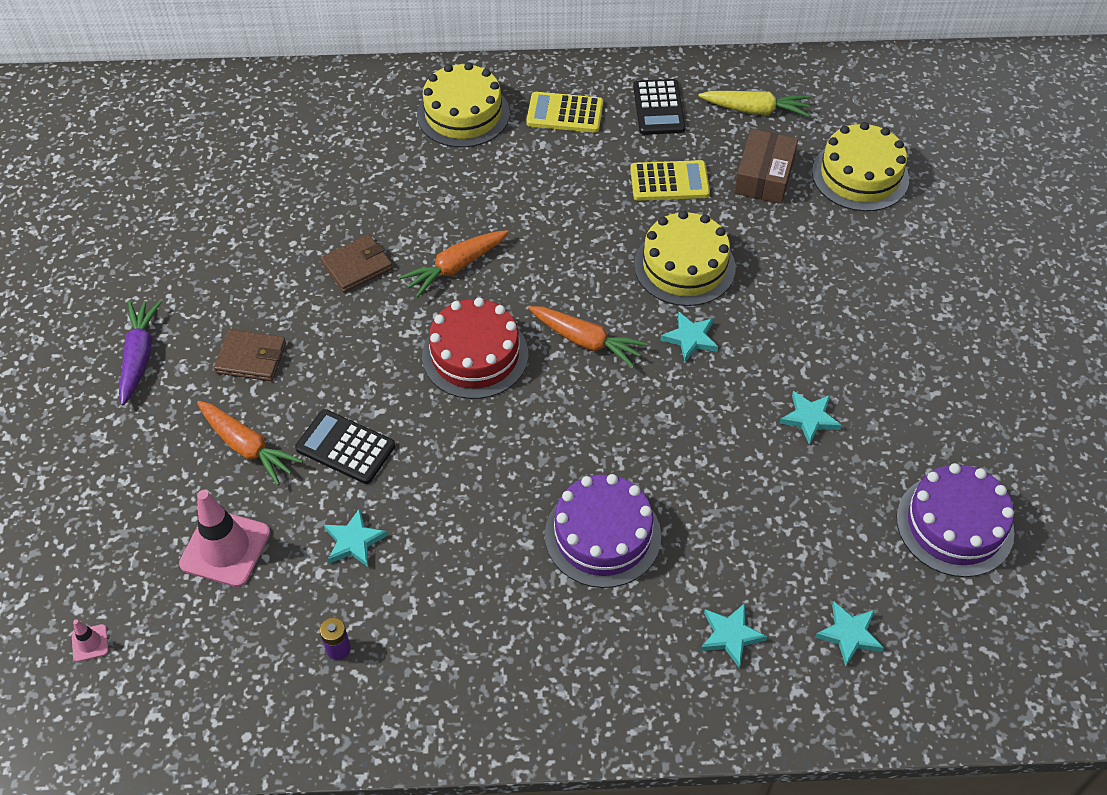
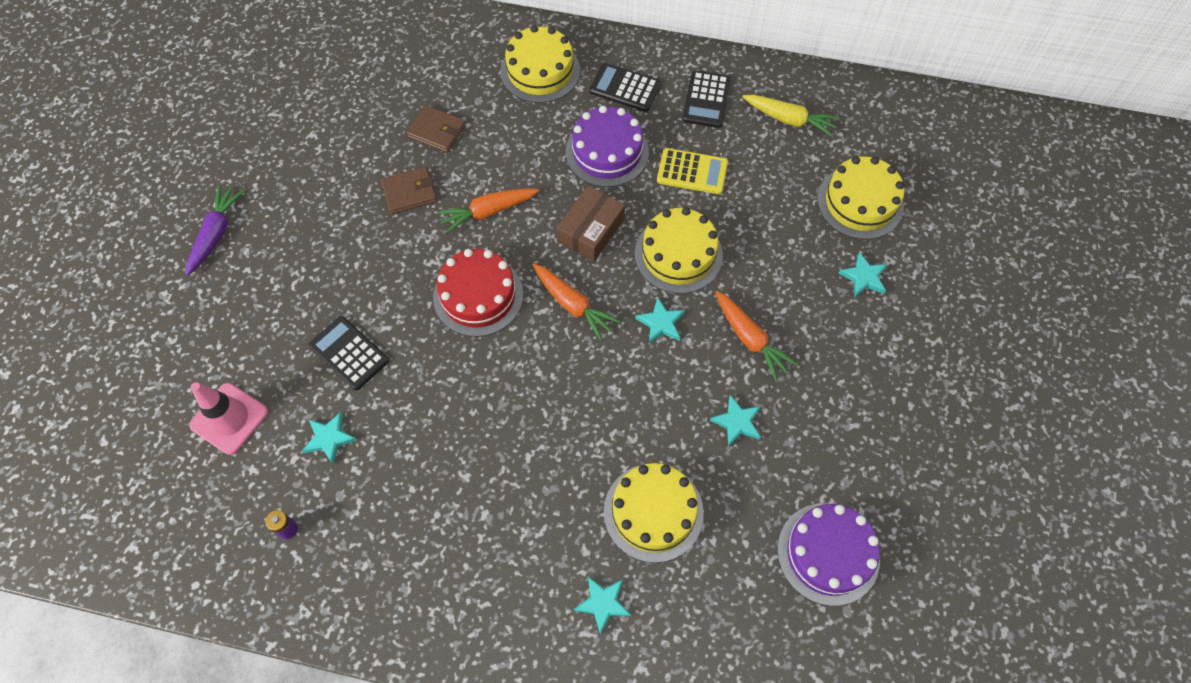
camera: 15 degrees right, 10 degrees up
(90, 643) = (104, 473): pink traffic cone -> none
(247, 447) = (273, 334): orange carrot -> orange carrot (750, 339)
(251, 358) = (301, 256): brown wallet -> brown wallet (437, 131)
(565, 113) = (625, 88): yellow calculator -> black calculator
(602, 535) = (528, 485): purple cake -> purple cake (607, 152)
(752, 529) = (653, 512): none -> yellow cake
(764, 176) = (775, 184): brown box -> brown box (591, 230)
(849, 634) = (702, 630): turquoise star -> turquoise star (863, 277)

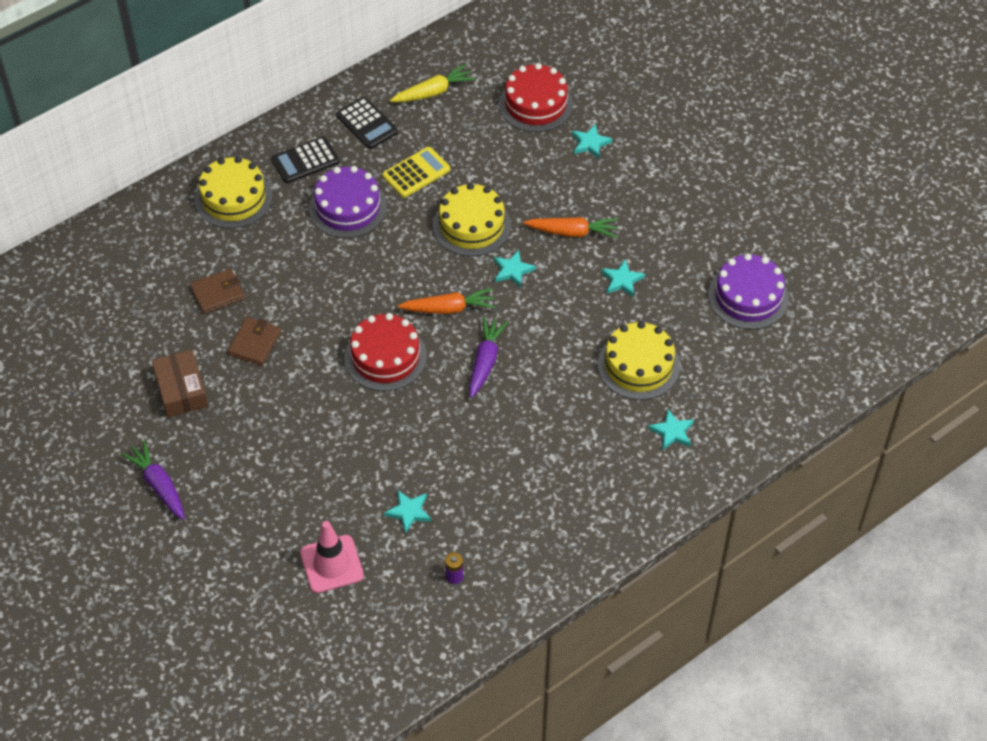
camera: 50 degrees left, 10 degrees down
(349, 353) = (353, 461): black calculator -> none
(488, 212) = (322, 307): orange carrot -> none
(542, 376) = (485, 361): none -> purple carrot
(591, 230) = (401, 259): brown box -> brown box (181, 390)
(860, 202) = (535, 104): yellow cake -> red cake

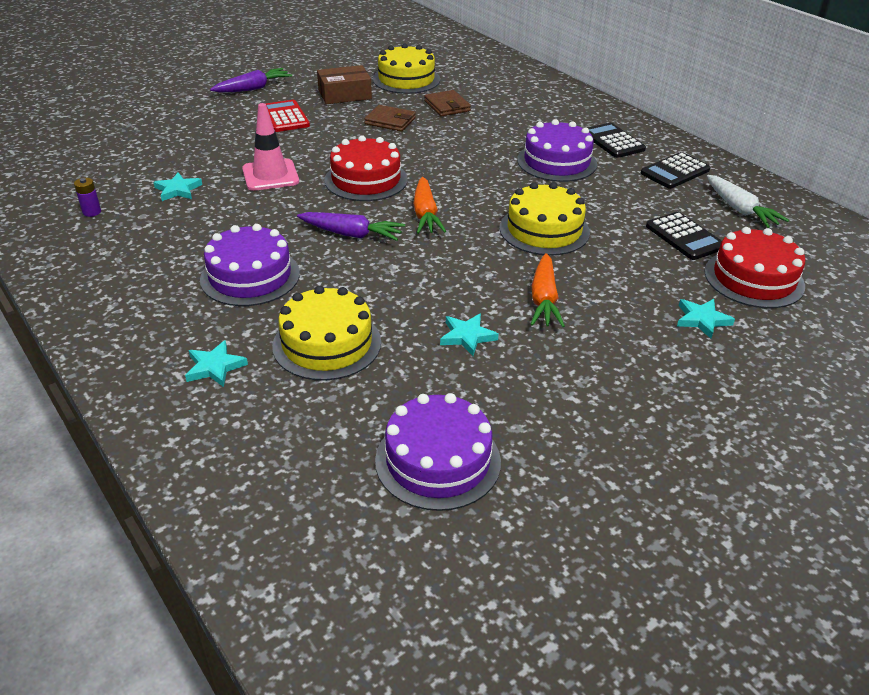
camera: 90 degrees right, 15 degrees down
(233, 198) = (557, 111): yellow cake -> yellow cake (406, 79)
(241, 442) = (285, 117): none -> red calculator
(331, 564) = (140, 154): pink traffic cone -> pink traffic cone (270, 175)
(416, 173) = (614, 198): yellow calculator -> none
(433, 92) = (739, 209): yellow carrot -> white carrot
(478, 135) = (684, 237): none -> black calculator
(512, 270) = (480, 255): turquoise star -> none
(554, 427) = (250, 276): none -> purple cake

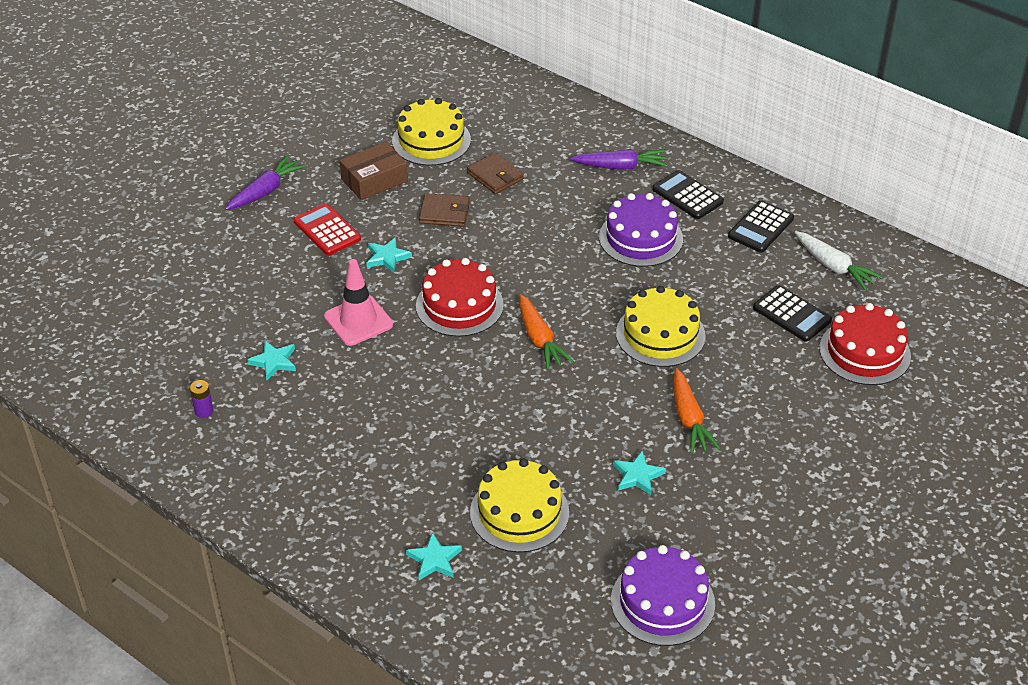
camera: 15 degrees left, 5 degrees up
(250, 276) = (410, 454): purple cake -> none
(351, 234) = (480, 381): purple carrot -> purple carrot (620, 166)
(702, 320) = (831, 410): turquoise star -> turquoise star (387, 257)

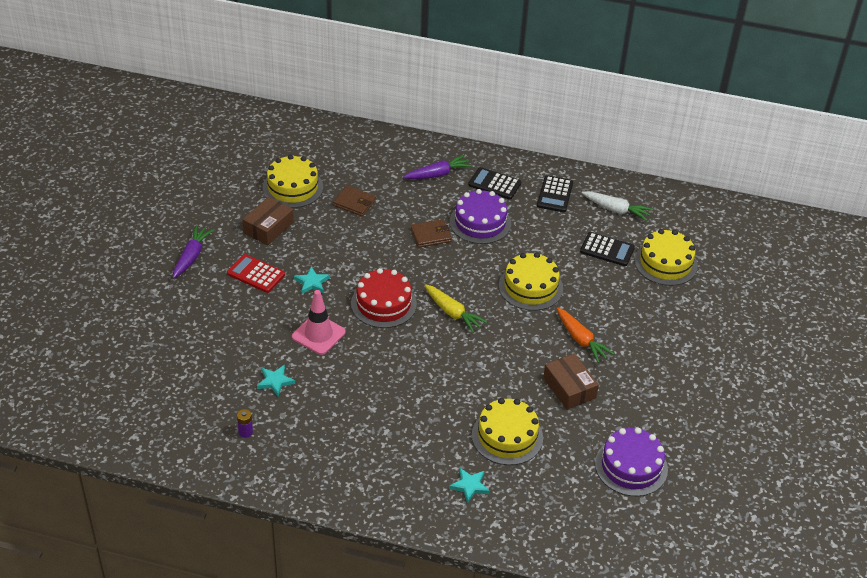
camera: 25 degrees left, 0 degrees up
(444, 213) = (334, 239): brown wallet -> brown wallet (430, 235)
(539, 339) = (452, 313): orange carrot -> yellow carrot
(637, 475) = (569, 388): turquoise star -> brown box
(864, 352) = (665, 263): red cake -> yellow cake

